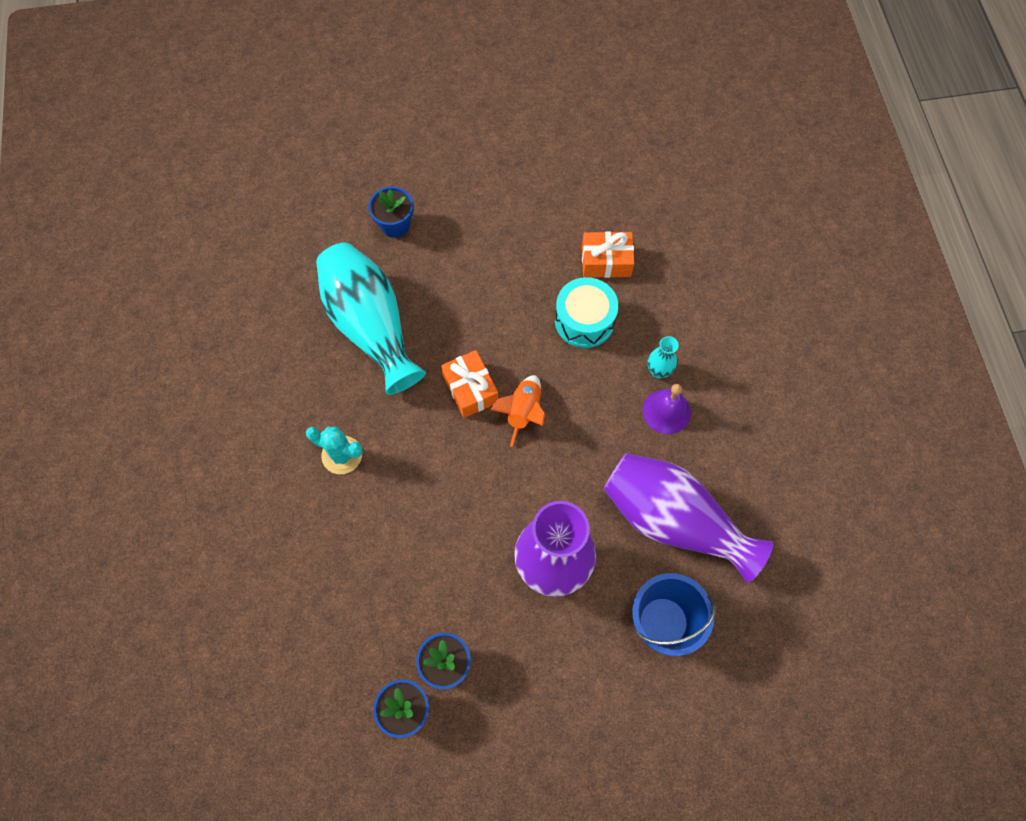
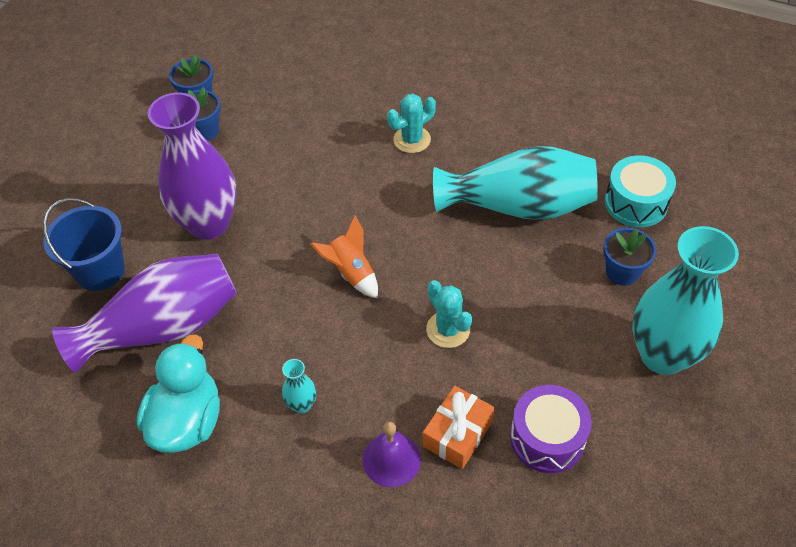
camera: 125 degrees right, 15 degrees down
(456, 172) = (662, 355): none -> turquoise vase
(470, 389) = (403, 246): orange gift -> none
(527, 312) = (448, 329): none -> turquoise cactus
(570, 209) = (547, 438): none -> purple drum
(584, 320) = (403, 372): turquoise drum -> turquoise drum (636, 203)
(666, 411) = (258, 385): purple bell -> purple bell (391, 459)
(729, 439) = (187, 421): none -> turquoise duck

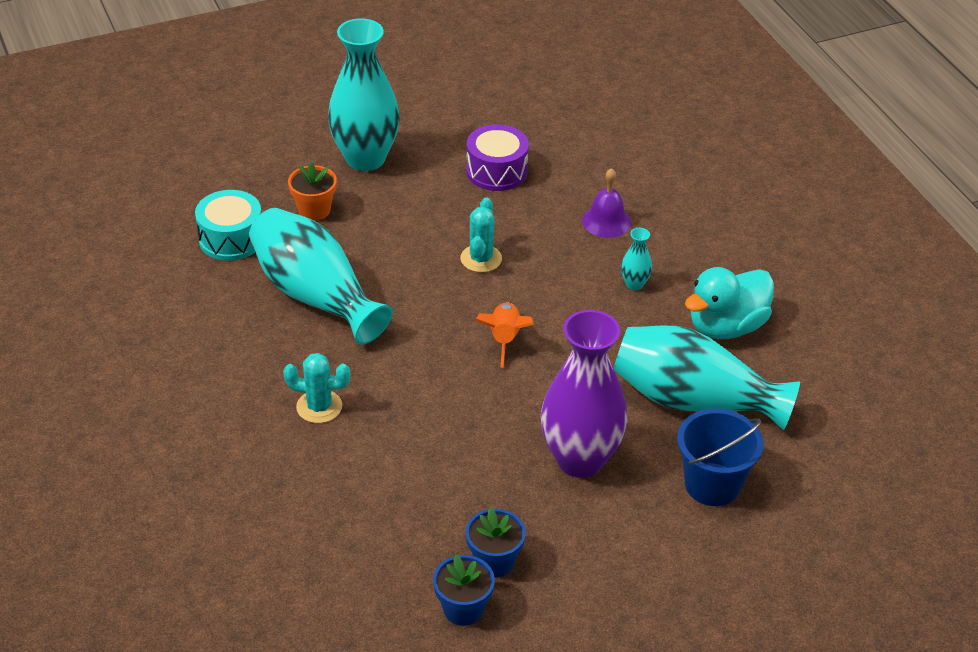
camera: 140 degrees left, 10 degrees down
(163, 327) = (693, 400): purple vase -> turquoise vase
(458, 434) = (549, 206): orange gift -> none
(622, 272) = (314, 210): blue flower pot -> orange flower pot

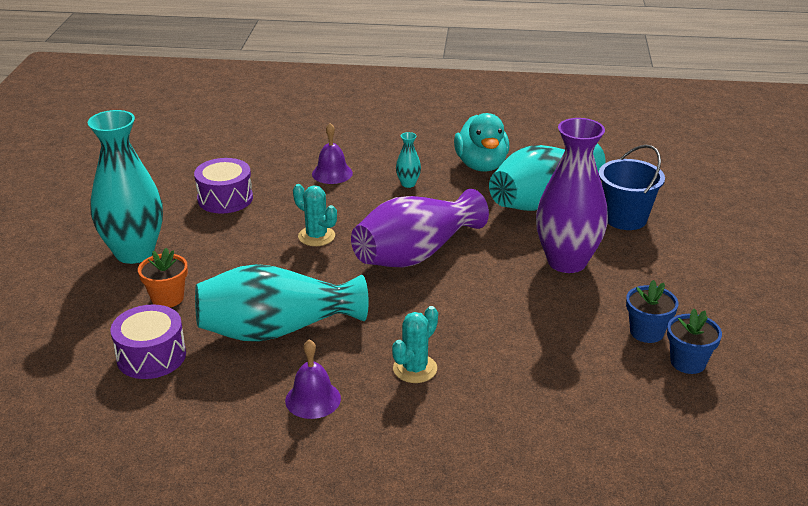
camera: 60 degrees left, 10 degrees down
(231, 239) = (151, 356): turquoise drum -> purple drum
(236, 358) = (313, 399): none -> purple bell
(504, 339) = (415, 254): orange rocket -> purple vase

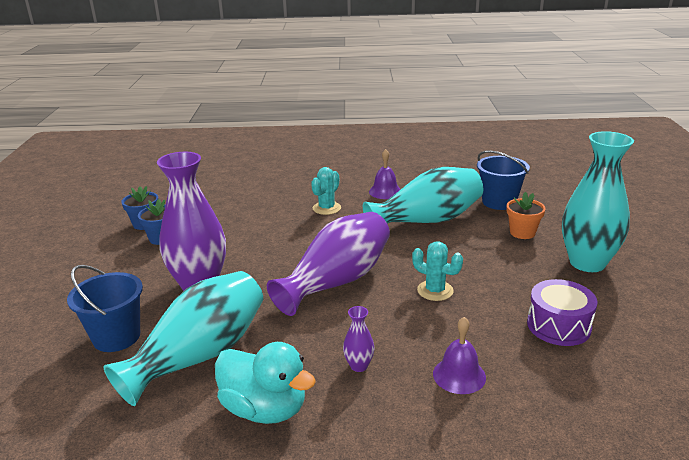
camera: 175 degrees right, 5 degrees down
(151, 356) = (499, 202): purple drum -> blue bucket
(408, 184) = (359, 366): turquoise vase -> purple vase
(481, 165) = (265, 409): turquoise duck -> turquoise duck turned 135 degrees clockwise

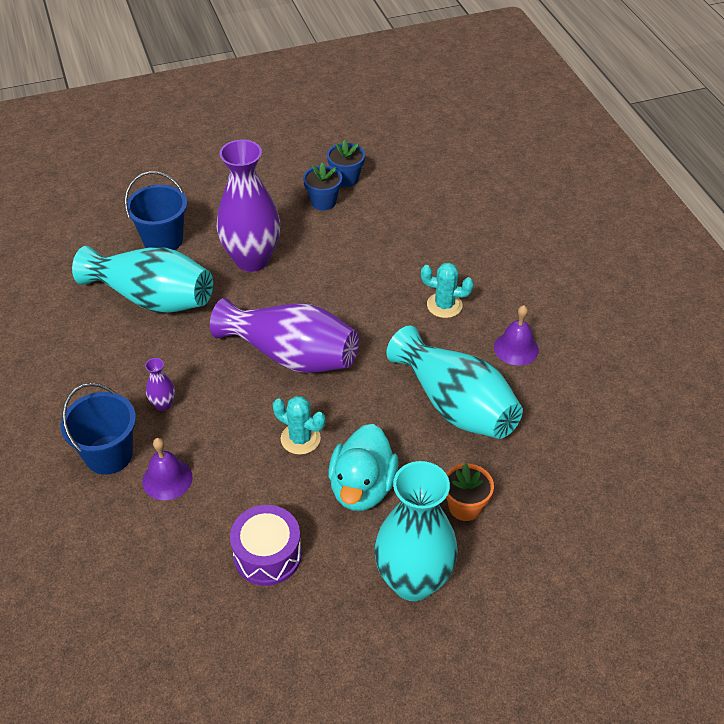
camera: 70 degrees right, 20 degrees up
(265, 409) = (98, 359): turquoise duck -> turquoise duck (362, 487)
(435, 290) = (300, 438): turquoise cactus -> turquoise cactus turned 75 degrees counterclockwise
(499, 202) = (544, 473): blue bucket -> blue bucket (109, 455)

